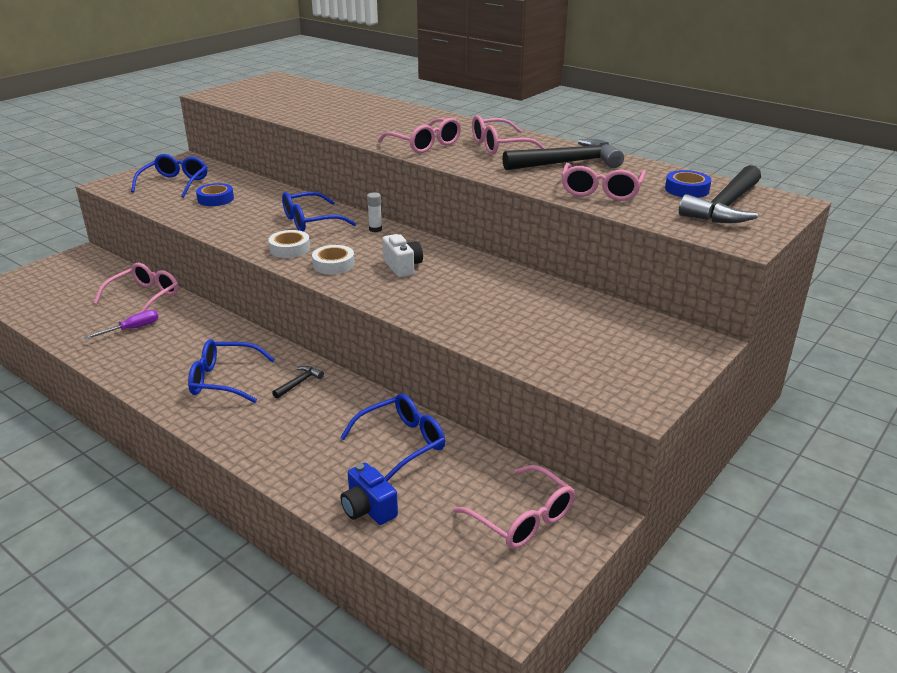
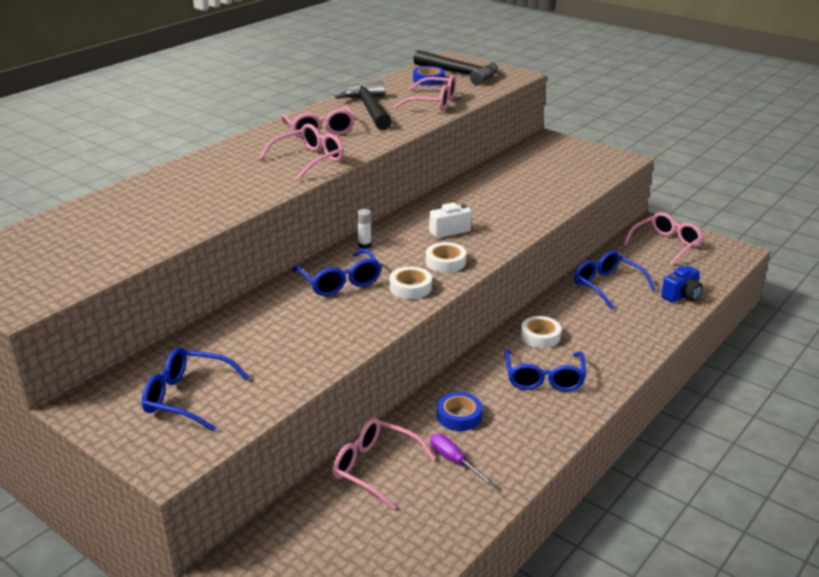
camera: 90 degrees left, 0 degrees up
(215, 199) = (258, 353): blue tape -> blue tape (459, 416)
(299, 383) = (540, 336): black hammer -> white tape

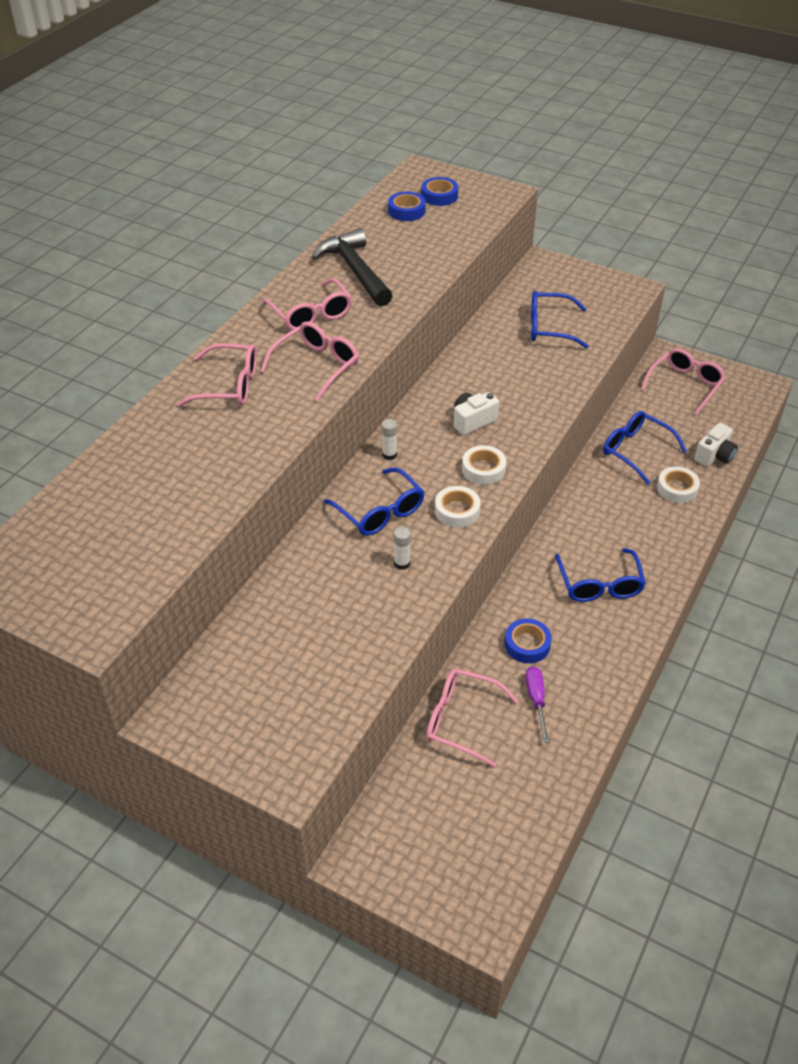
camera: 10 degrees left, 15 degrees up
(187, 397) = (275, 692): blue glasses -> blue glasses (549, 327)
(345, 318) = (402, 563): none -> white glue stick
(433, 103) = (425, 251): pink glasses -> pink glasses (229, 386)
(454, 461) = (536, 700): purple screwdriver -> purple screwdriver turned 45 degrees clockwise
(460, 74) = (439, 196): black hammer -> blue tape
(540, 336) = (583, 529): white tape -> white tape (677, 488)
(681, 296) = (714, 456): blue camera -> white camera

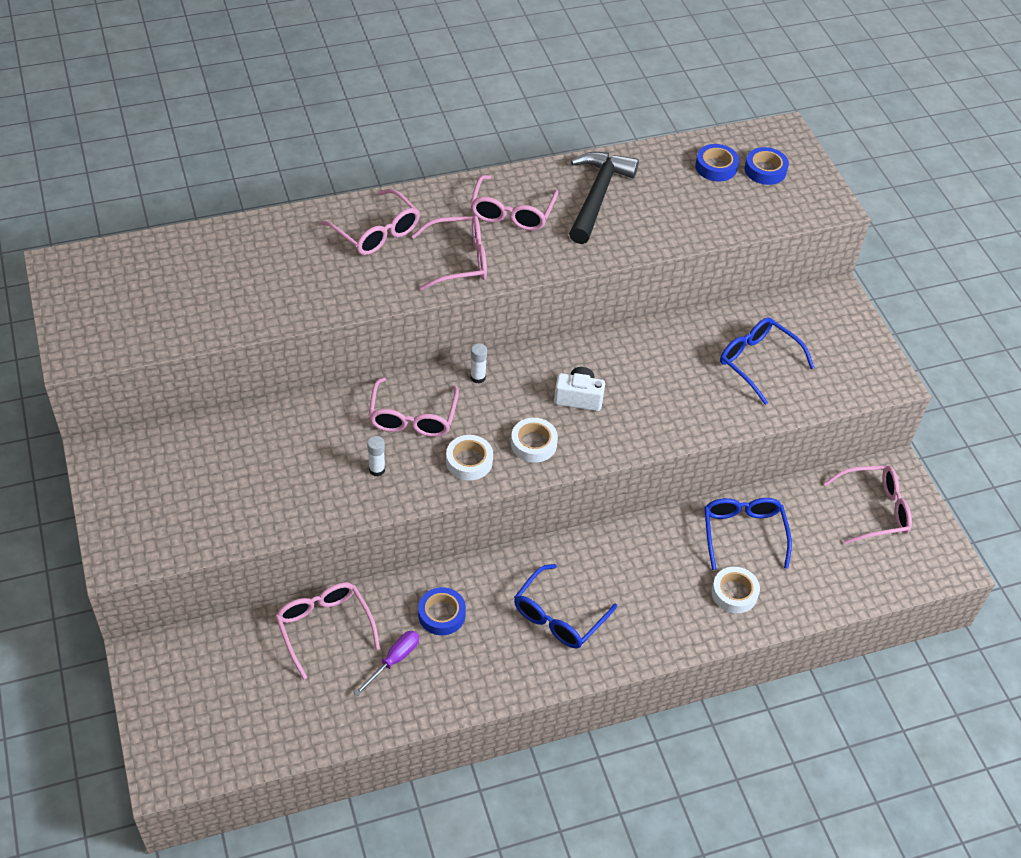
camera: 40 degrees right, 5 degrees up
(380, 512) = (412, 418): blue glasses -> pink glasses
(714, 456) = (810, 592): white camera -> none

